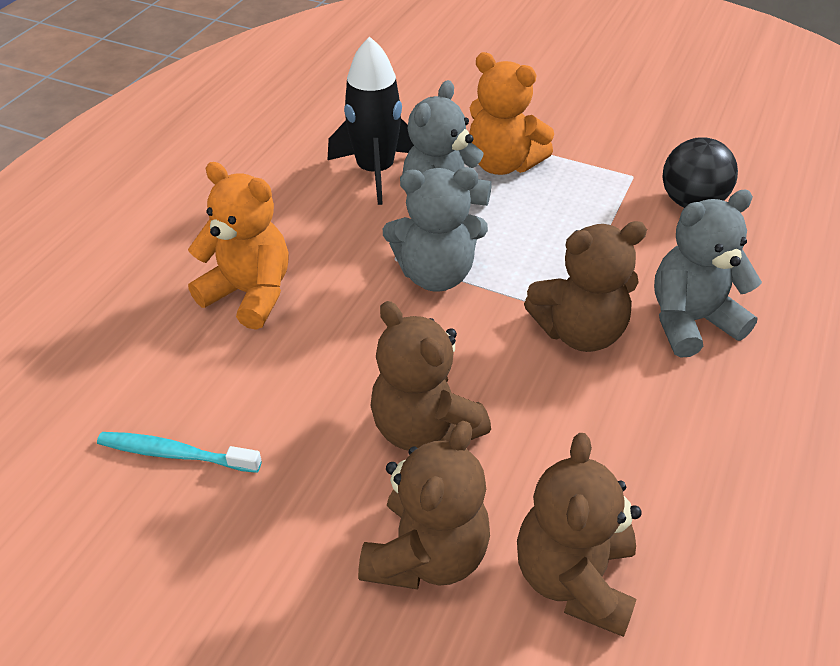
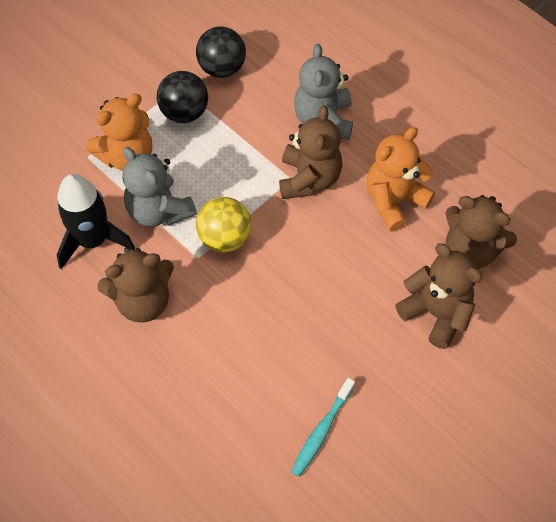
camera: 70 degrees left, 15 degrees up
(249, 293) = (193, 358): orange teddy bear -> orange teddy bear (394, 201)
(424, 427) = (351, 287): brown teddy bear -> brown teddy bear (143, 301)
(435, 274) = (225, 238): grey teddy bear -> yellow ball
(598, 190) = (184, 112): none -> black ball

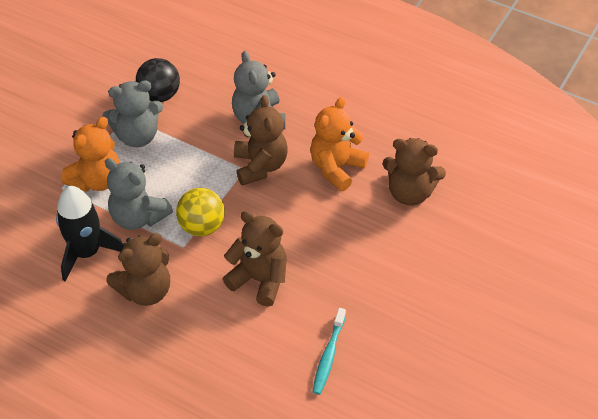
camera: 15 degrees left, 10 degrees down
(184, 112) = (137, 136): black ball -> grey teddy bear
(436, 313) = (396, 245): brown teddy bear -> brown teddy bear (259, 279)

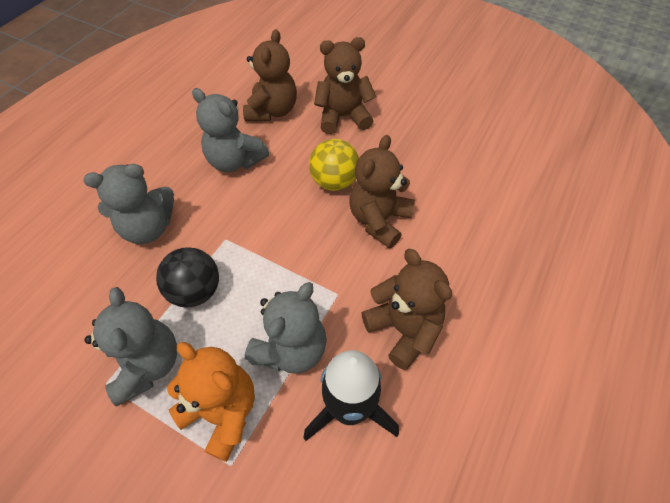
camera: 90 degrees left, 5 degrees up
(160, 95) = (75, 343): black ball -> black ball (195, 291)
(202, 226) = (308, 277): yellow ball -> yellow ball (334, 182)
(260, 166) = (223, 225): brown teddy bear -> brown teddy bear (343, 117)
(328, 355) = (459, 167): turquoise toothbrush -> none
(336, 168) = (235, 161): orange teddy bear -> grey teddy bear

